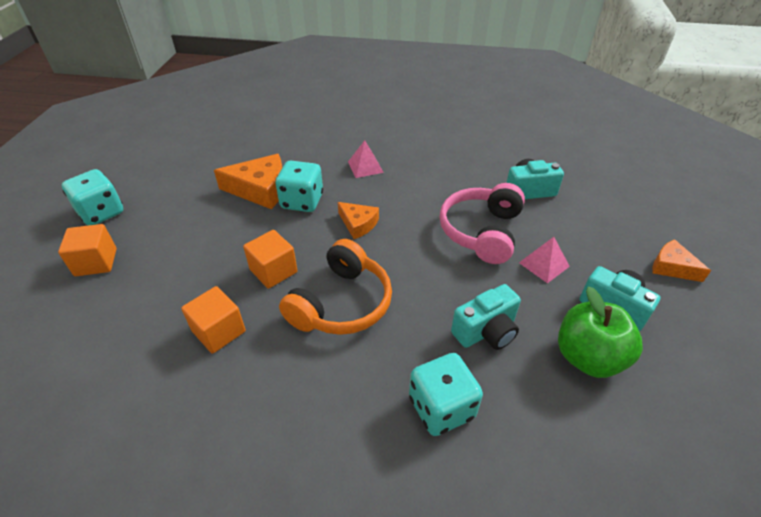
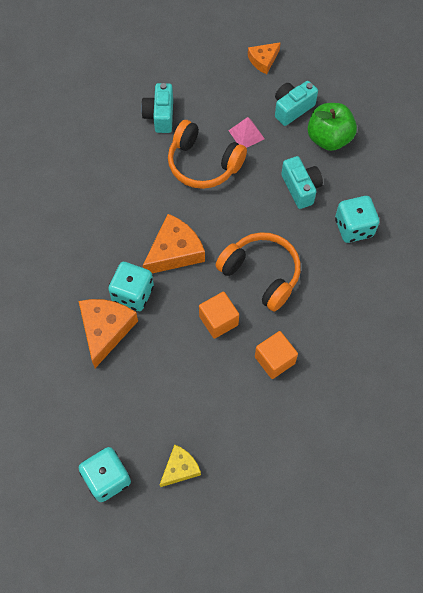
camera: 80 degrees left, 20 degrees up
(96, 262) = (180, 468): orange cube -> yellow cheese
(358, 224) = (174, 251): orange cheese -> orange cheese, size x1.66
(365, 167) = (92, 235): pink pyramid -> none
(481, 232) = (203, 164): pink headphones -> orange headphones

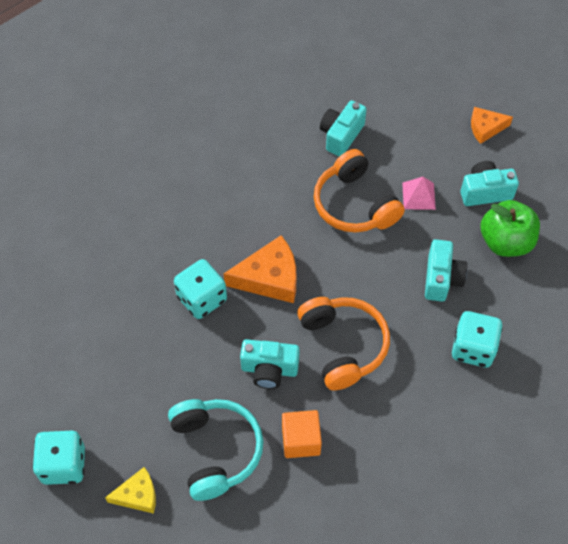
camera: 30 degrees right, 5 degrees down
(105, 330) = (153, 320): orange cheese -> none
(217, 402) = (216, 450): none -> turquoise headphones
(218, 320) = (269, 370): orange cube -> turquoise camera

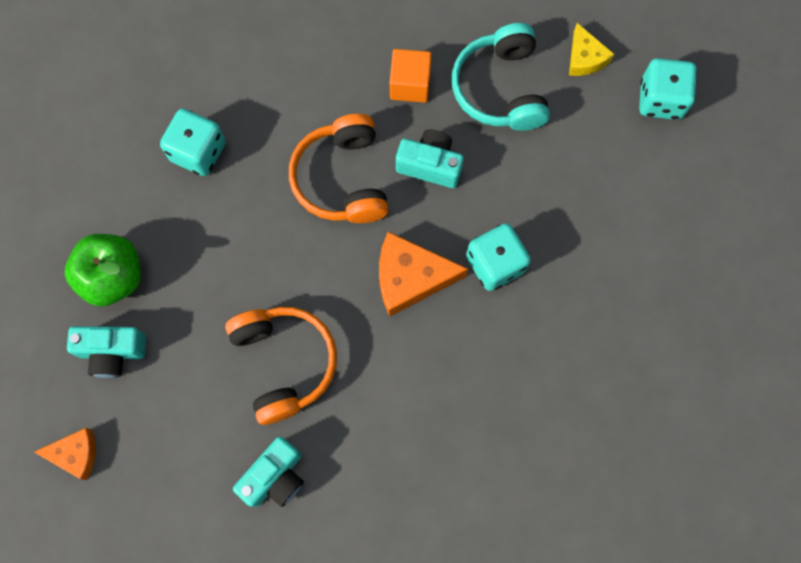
camera: 170 degrees left, 15 degrees up
(138, 495) = (585, 58): yellow cheese -> yellow cheese turned 105 degrees counterclockwise
(418, 196) = (199, 361): pink pyramid -> none
(441, 279) = (206, 241): turquoise camera -> none

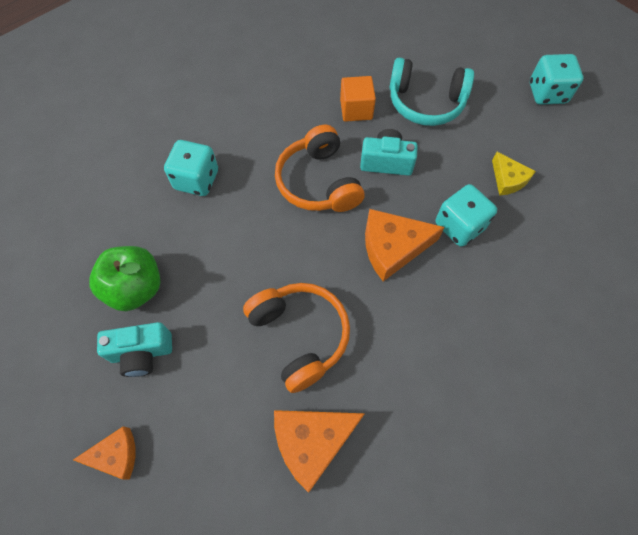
camera: 10 degrees left, 10 degrees down
(275, 477) = (312, 442): turquoise camera -> orange cheese
(500, 88) = (425, 102): turquoise headphones -> turquoise headphones turned 60 degrees counterclockwise
(585, 58) = (482, 74): yellow cheese -> yellow cheese (508, 179)

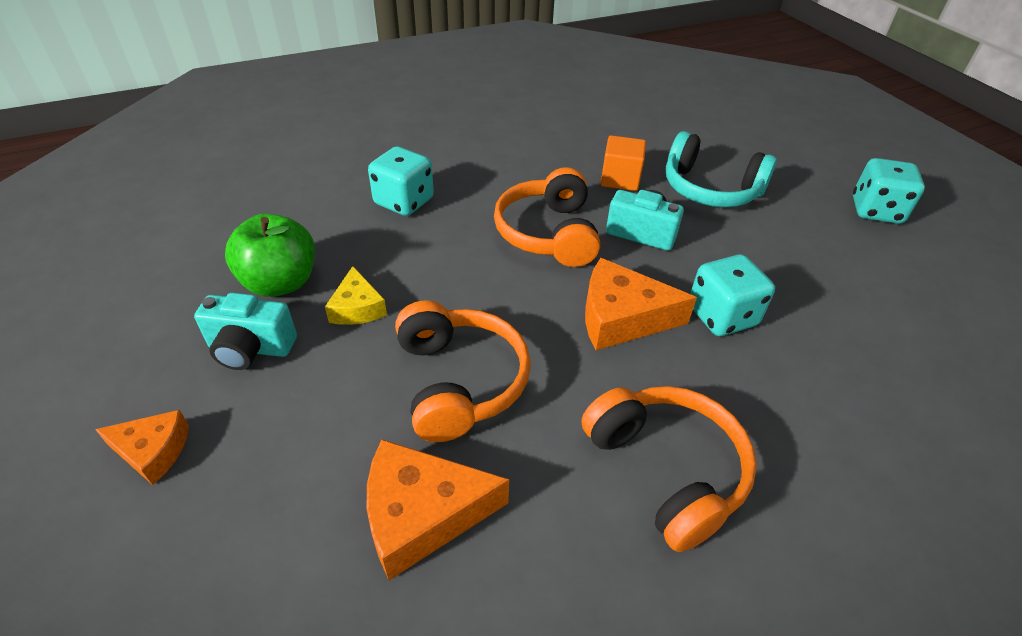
camera: 15 degrees right, 20 degrees down
(451, 362) = (666, 470): none -> orange headphones
(508, 179) = (803, 283): yellow cheese -> yellow cheese (357, 308)

